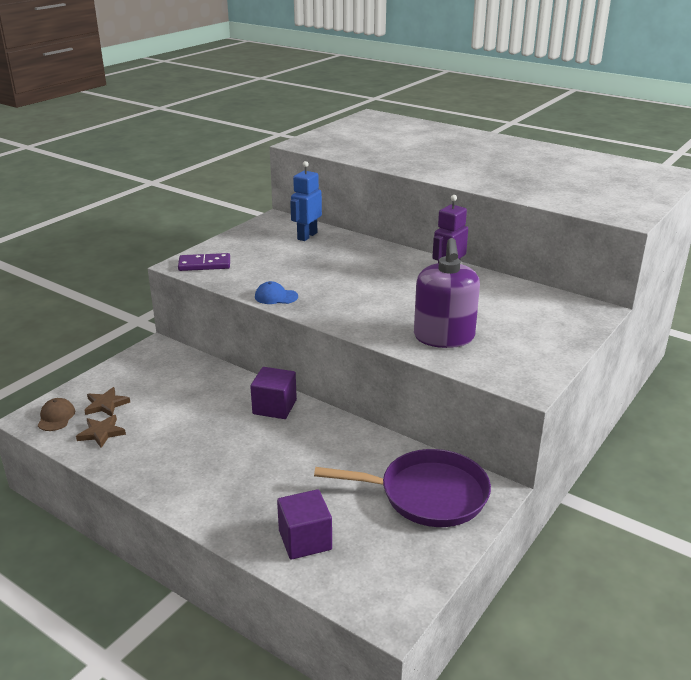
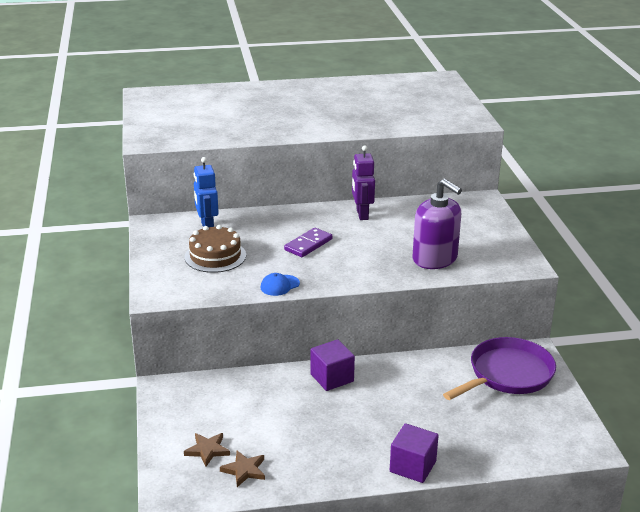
camera: 45 degrees left, 0 degrees up
(56, 417) = (185, 483): brown cap -> none
(204, 265) = (174, 288): purple domino -> purple domino (308, 245)
(273, 257) = (215, 256): none -> brown cake
(305, 540) = (490, 443): purple cube -> purple cube (412, 466)

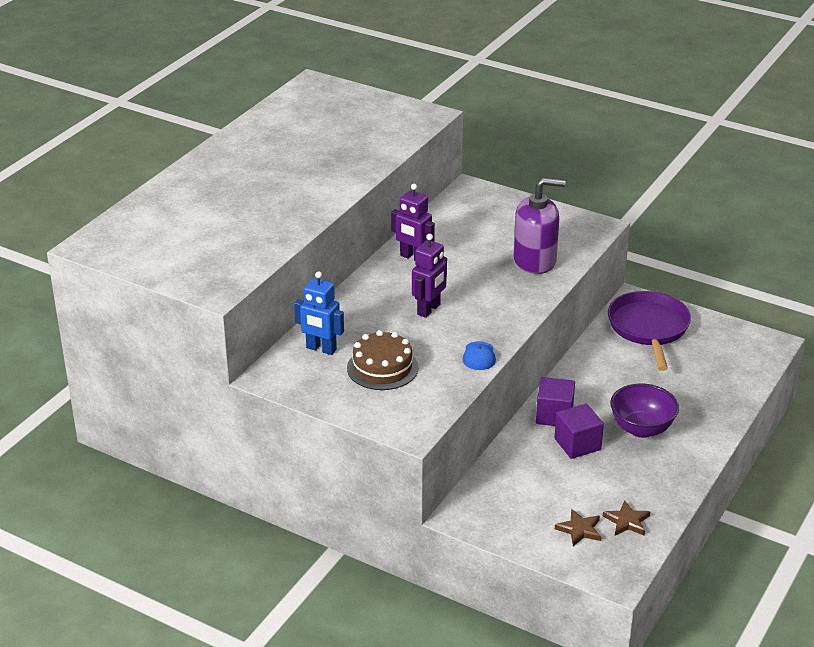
camera: 50 degrees left, 5 degrees up
(308, 245) = (429, 309): purple domino -> purple robot
(371, 427) = (641, 429): none -> purple bowl
(412, 466) = (709, 434): purple cube -> purple cube (577, 444)

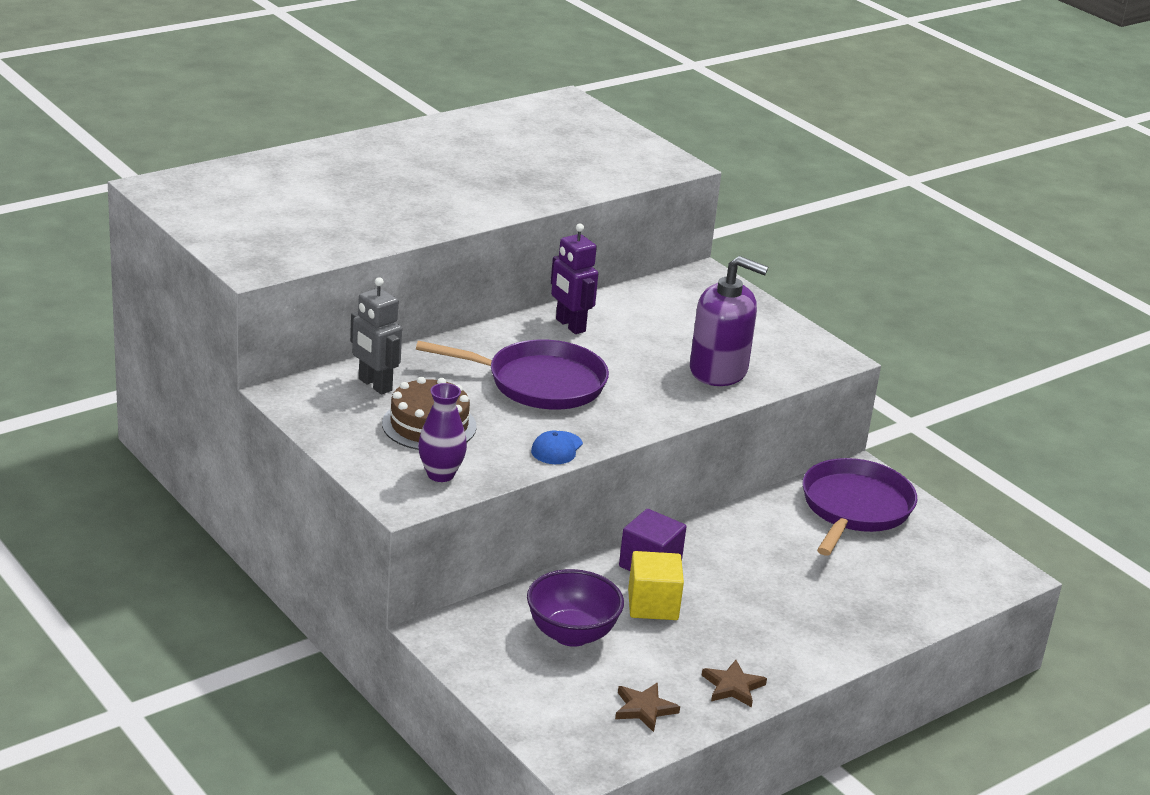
camera: 20 degrees right, 5 degrees down
(321, 349) = (374, 385): blue robot -> grey robot
(420, 403) = (440, 474): none -> purple vase
(429, 309) = (540, 383): purple robot -> purple pan
(577, 444) = (653, 605): purple cube -> yellow cube
(579, 530) = (575, 698): brown star -> brown star (732, 686)
(641, 429) = (750, 614): purple bowl -> purple bowl (571, 634)

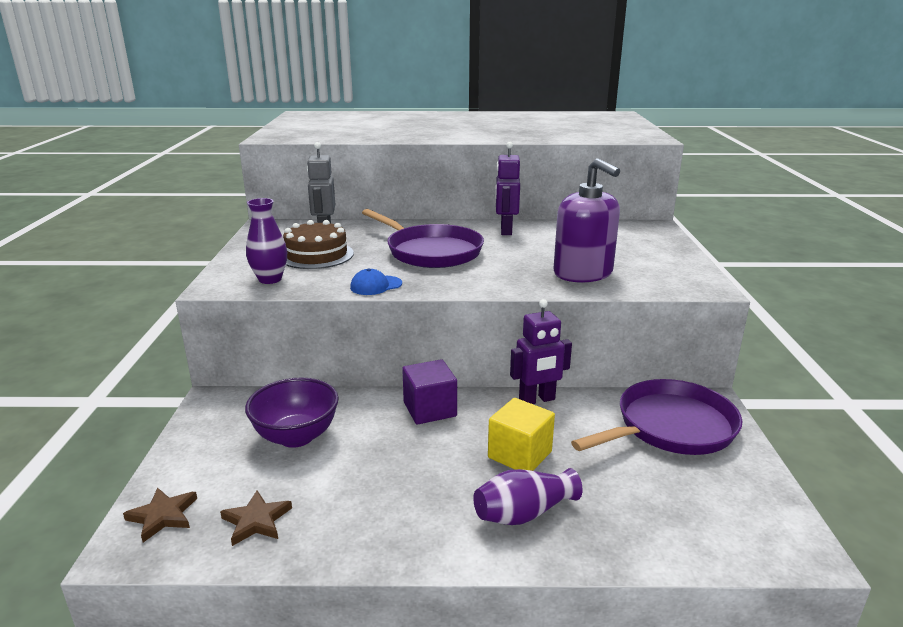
camera: 40 degrees right, 5 degrees down
(653, 605) = (389, 439): yellow cube -> yellow cube (519, 455)
(727, 521) = (537, 400): none -> purple robot
(732, 686) = (358, 536): brown star -> brown star (163, 516)
(823, 622) = (524, 513): none -> purple vase

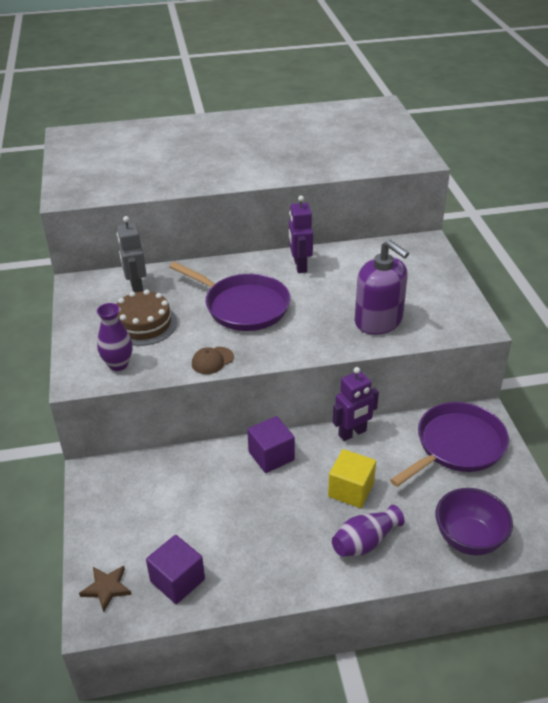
camera: 10 degrees left, 15 degrees up
(256, 521) = (177, 580): brown star -> purple cube
(296, 436) = (175, 499): purple bowl -> purple bowl (468, 539)
(376, 285) = (212, 360): blue cap -> brown cap

